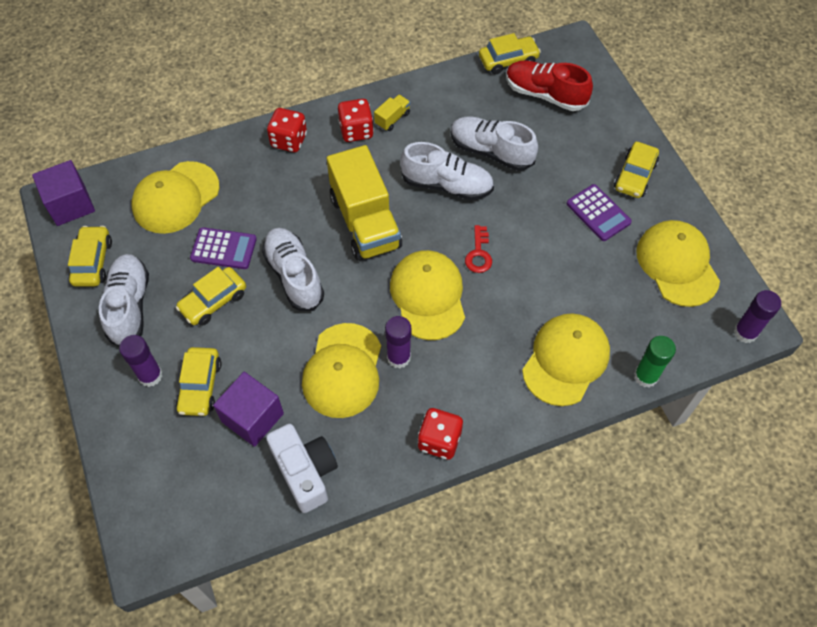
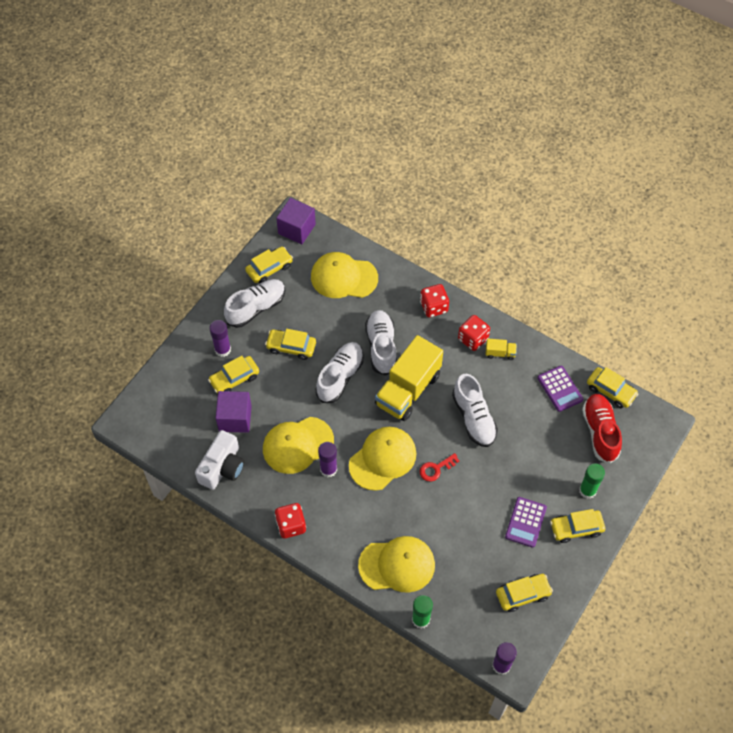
camera: 55 degrees right, 0 degrees up
(223, 249) = (329, 327): purple calculator -> purple calculator (560, 389)
(491, 152) = (522, 427): white shoe -> white shoe (381, 347)
(600, 142) = (587, 490): none -> green glue stick
(677, 264) = (523, 594): yellow cap -> yellow car

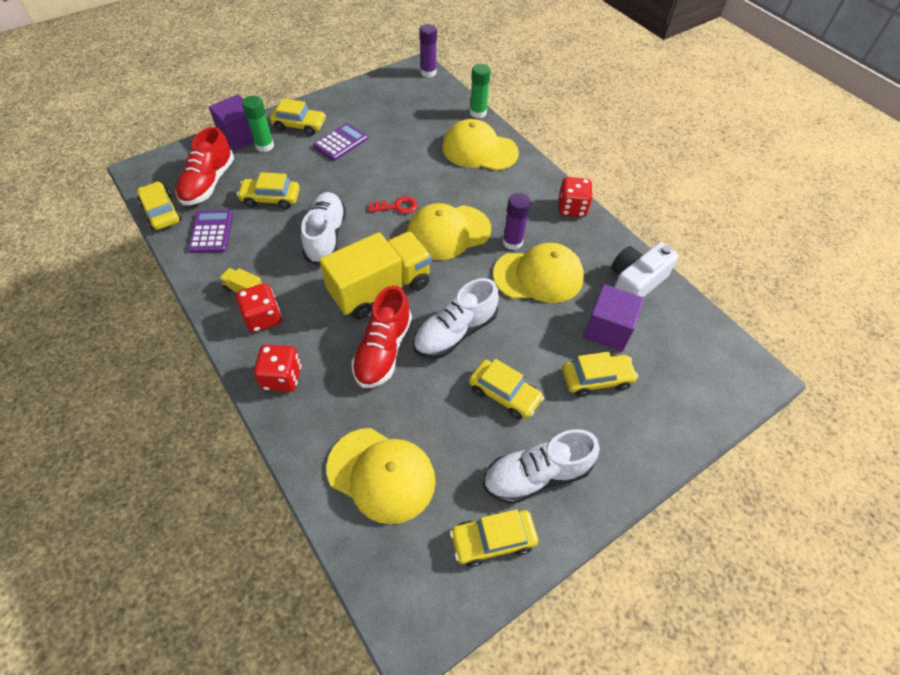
camera: 160 degrees left, 5 degrees down
(222, 349) = (604, 426): purple glue stick -> none
(296, 229) = (416, 606): purple cube -> purple cube (240, 136)
(381, 347) = (383, 350): white shoe -> red shoe
(523, 594) = (380, 102): yellow car -> yellow car (271, 199)

